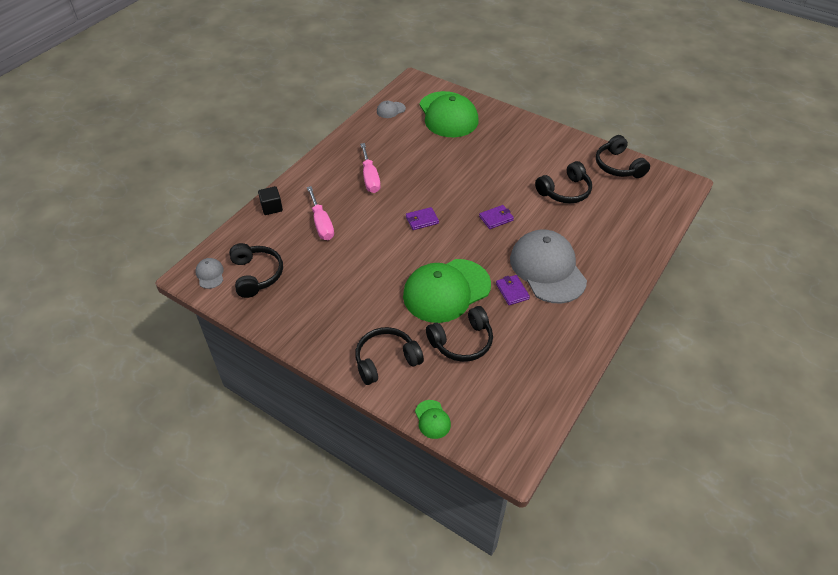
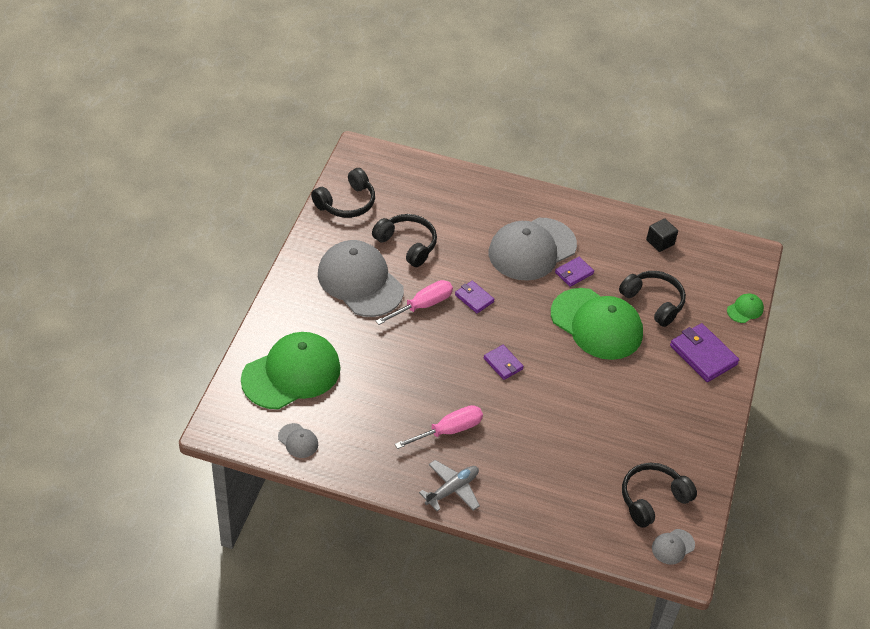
camera: 110 degrees left, 0 degrees up
(271, 207) = (541, 521): black cube -> black cube (660, 242)
(320, 170) = (452, 489): none -> grey plane
(321, 223) = (547, 459): pink screwdriver -> pink screwdriver (423, 305)
(386, 360) = (703, 355): black headphones -> purple wallet
(528, 159) = (360, 282): none -> grey cap

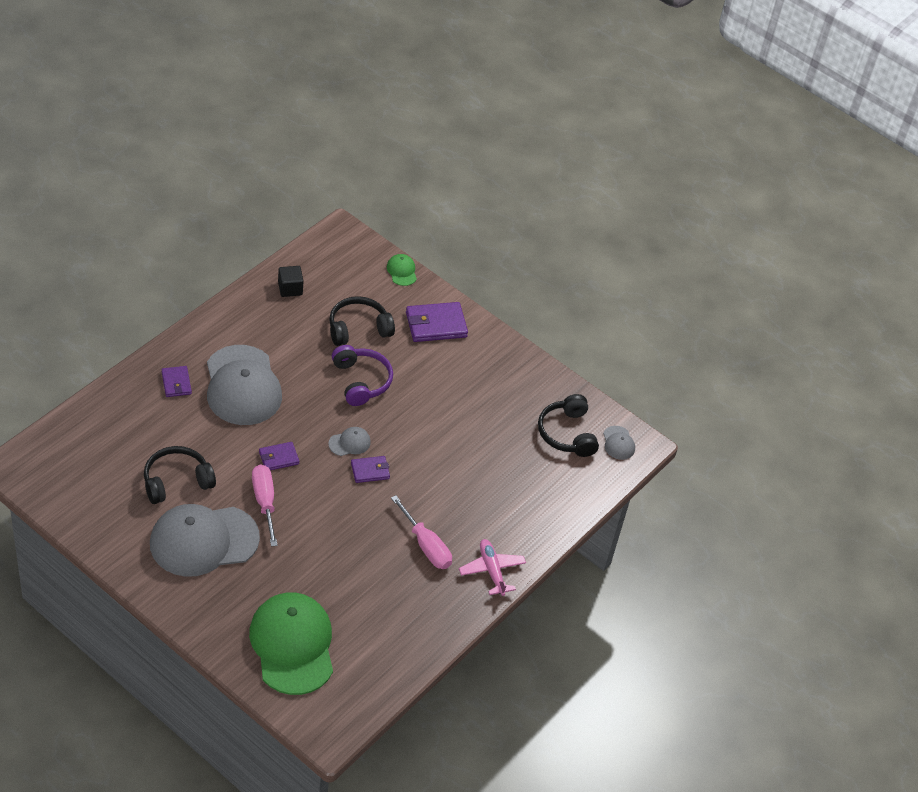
camera: 70 degrees left, 0 degrees up
(298, 441) = (378, 670): grey cap -> grey cap (349, 443)
(346, 203) = (85, 509): black headphones -> none
(449, 430) = (426, 545): pink screwdriver -> pink screwdriver turned 150 degrees clockwise
(452, 489) = (492, 570): grey plane -> pink plane
(574, 273) = (291, 368): purple wallet -> purple wallet (176, 383)
(596, 324) = (361, 381): green cap -> purple headphones

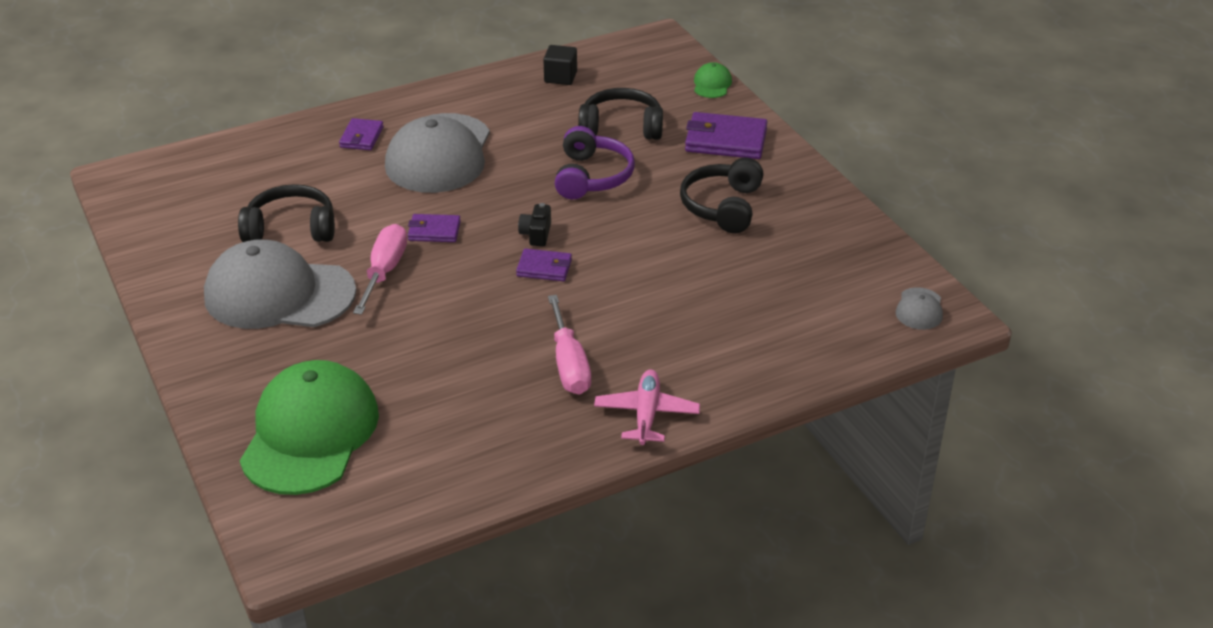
camera: 30 degrees right, 10 degrees down
(349, 443) = (536, 234): grey cap -> black camera
(567, 433) = (846, 283): black headphones -> black headphones (722, 206)

